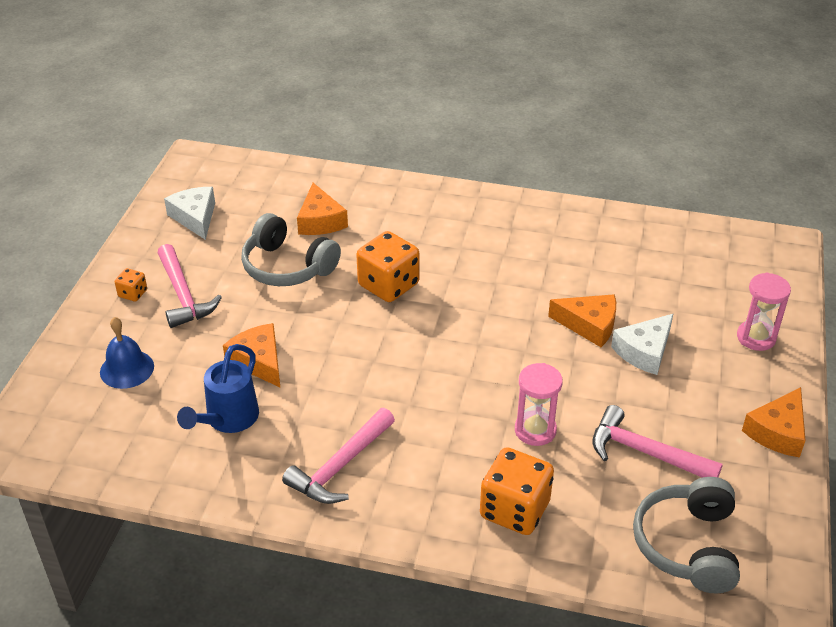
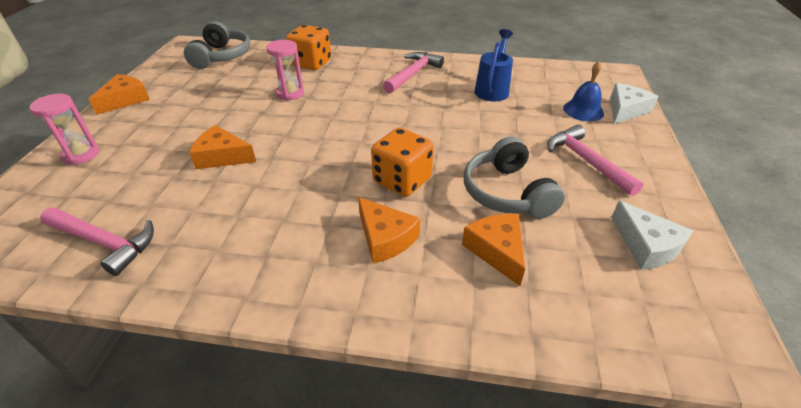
camera: 175 degrees right, 0 degrees up
(133, 293) = (631, 160): orange dice -> none
(259, 361) = (490, 119): orange cheese -> orange cheese (385, 238)
(287, 266) = (507, 193): grey headphones -> grey headphones turned 135 degrees counterclockwise
(644, 351) = (186, 140): white cheese -> white cheese (625, 110)
(645, 452) = (222, 87): pink hammer -> pink hammer (104, 242)

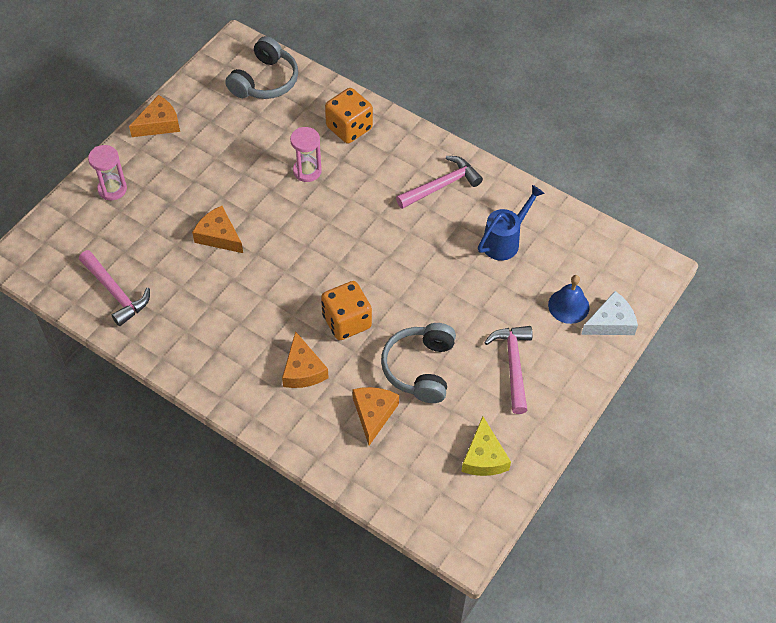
camera: 25 degrees right, 15 degrees up
(646, 245) = (484, 457): white cheese -> yellow cheese

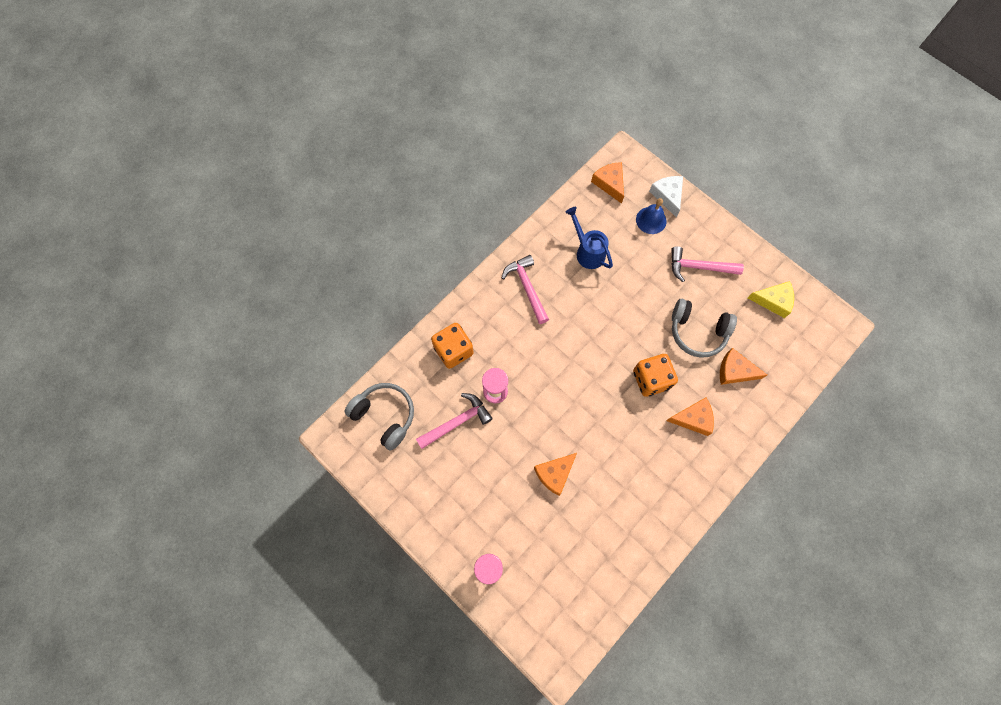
camera: 80 degrees left, 15 degrees up
(115, 292) = (604, 569): pink hammer -> pink hammer (457, 422)
(159, 124) = (418, 518): orange cheese -> orange cheese (610, 183)

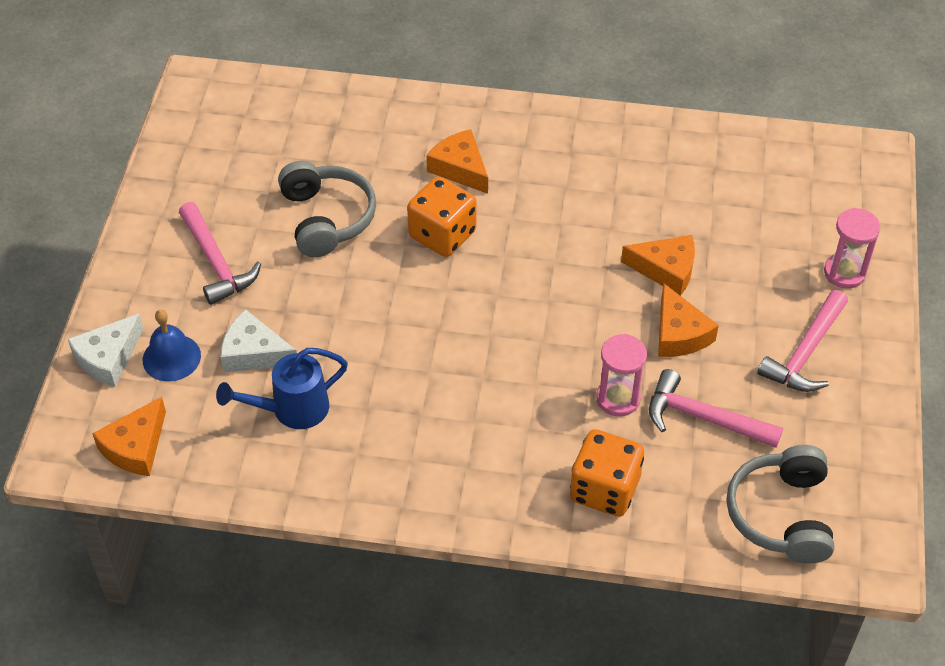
camera: 125 degrees left, 20 degrees down
(527, 287) = (419, 454): pink hammer -> pink hammer (805, 352)
(587, 252) = (292, 409): blue watering can -> blue watering can turned 45 degrees clockwise
(631, 254) = (254, 353): none -> white cheese
(735, 371) = (355, 156): orange cheese -> orange cheese (679, 334)
(773, 301) = (211, 161): yellow cheese -> none

